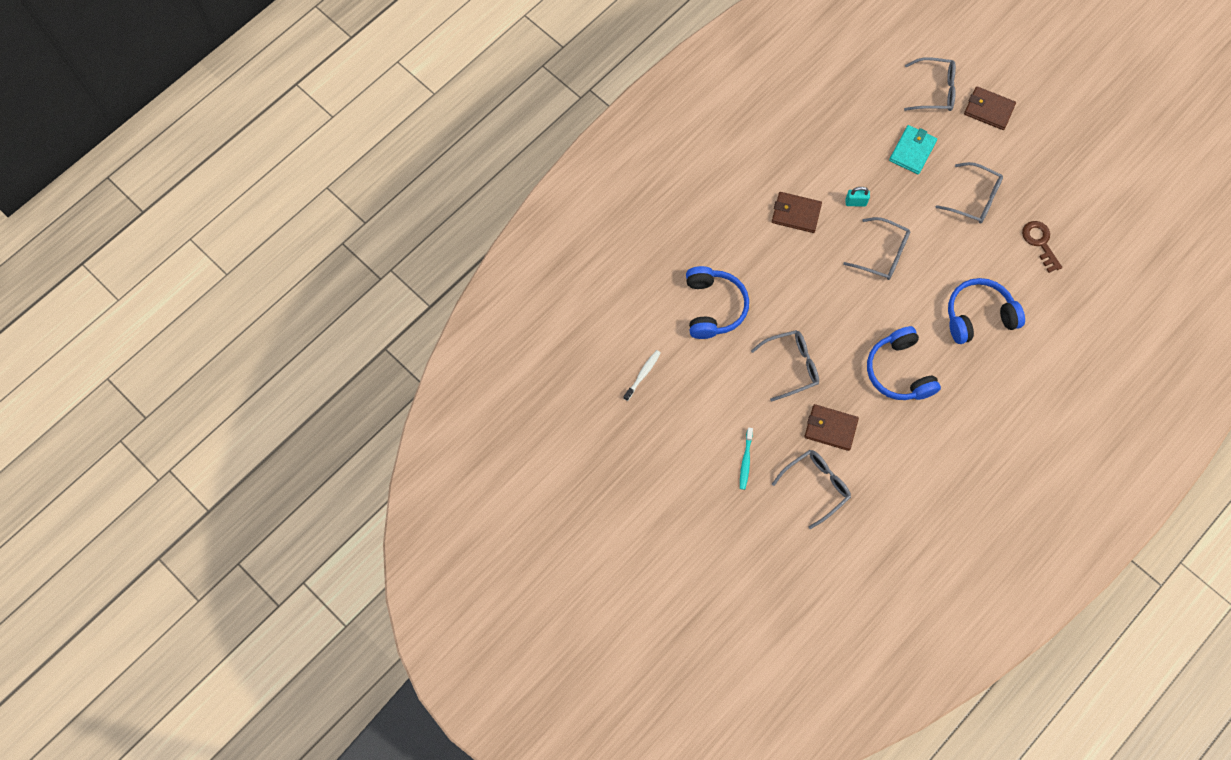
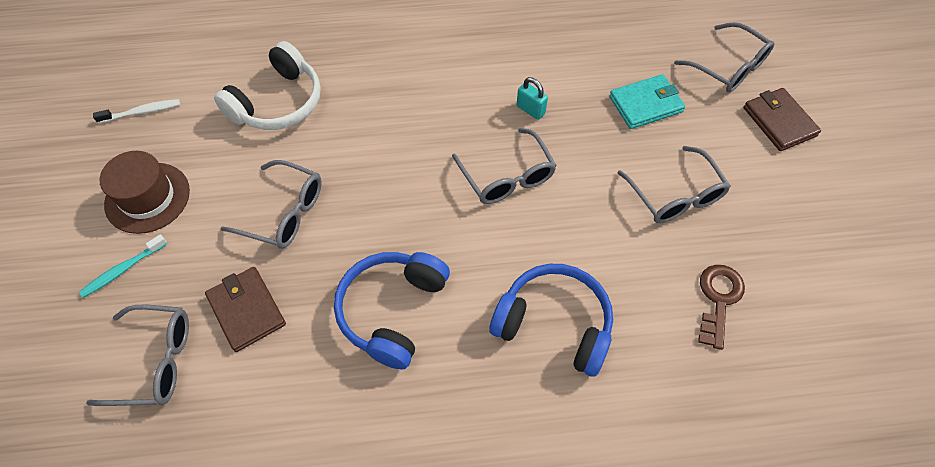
camera: 40 degrees right, 10 degrees down
(710, 417) = (147, 197): none -> brown hat
(713, 307) = (278, 102): blue headphones -> white headphones
(796, 213) = (456, 79): brown wallet -> none

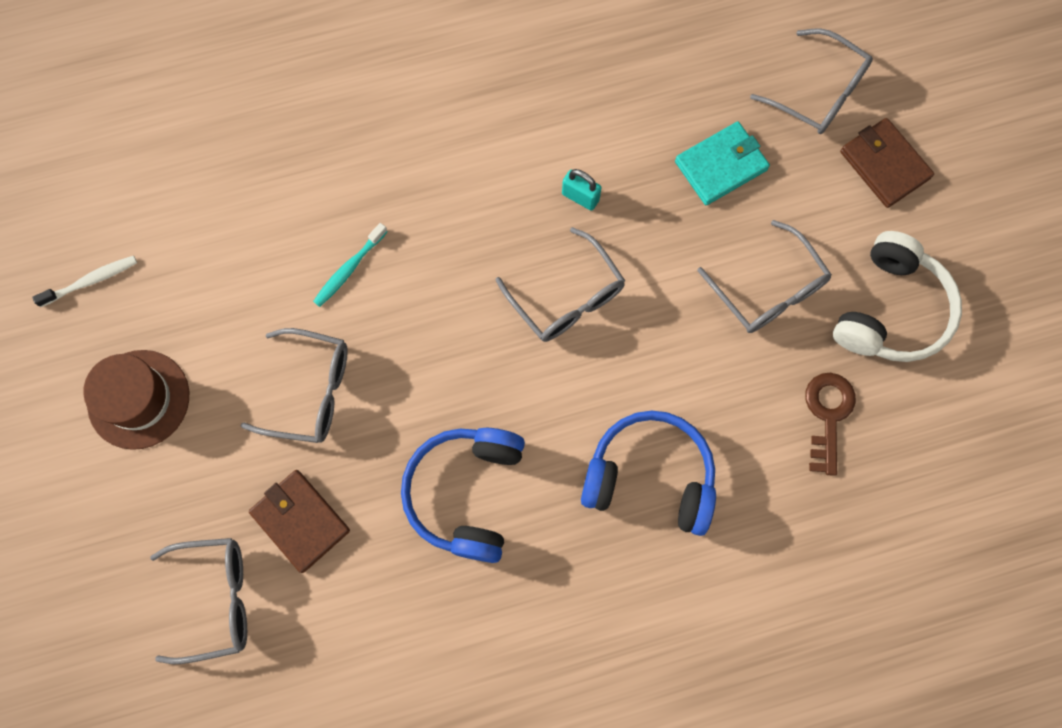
camera: 10 degrees left, 15 degrees up
(123, 269) = (141, 497): turquoise toothbrush -> turquoise toothbrush (349, 269)
(278, 102) = (261, 238): white headphones -> white headphones (890, 310)

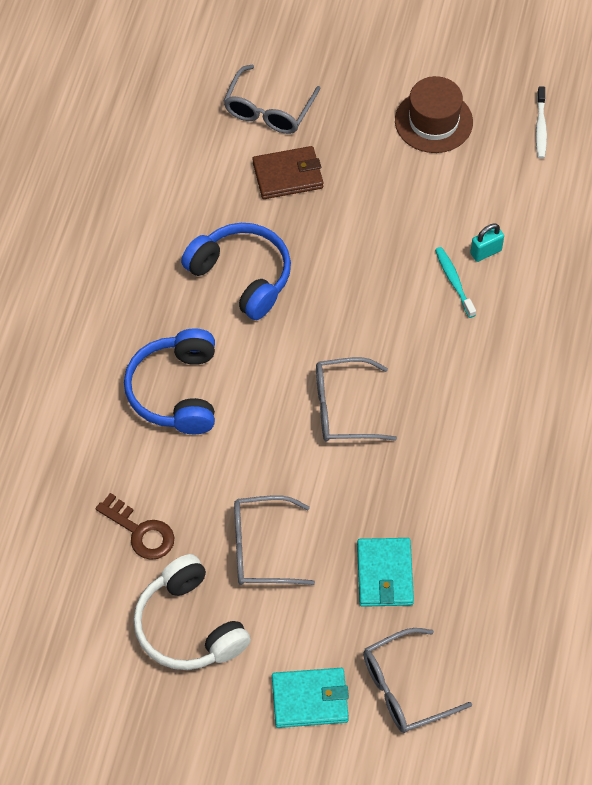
camera: 120 degrees right, 15 degrees down
(311, 391) = (375, 219): grey glasses -> none
(580, 197) = (419, 459): turquoise padlock -> turquoise padlock (486, 252)
(650, 477) = (176, 391): blue headphones -> blue headphones turned 135 degrees clockwise
(884, 165) = (310, 699): brown wallet -> turquoise wallet

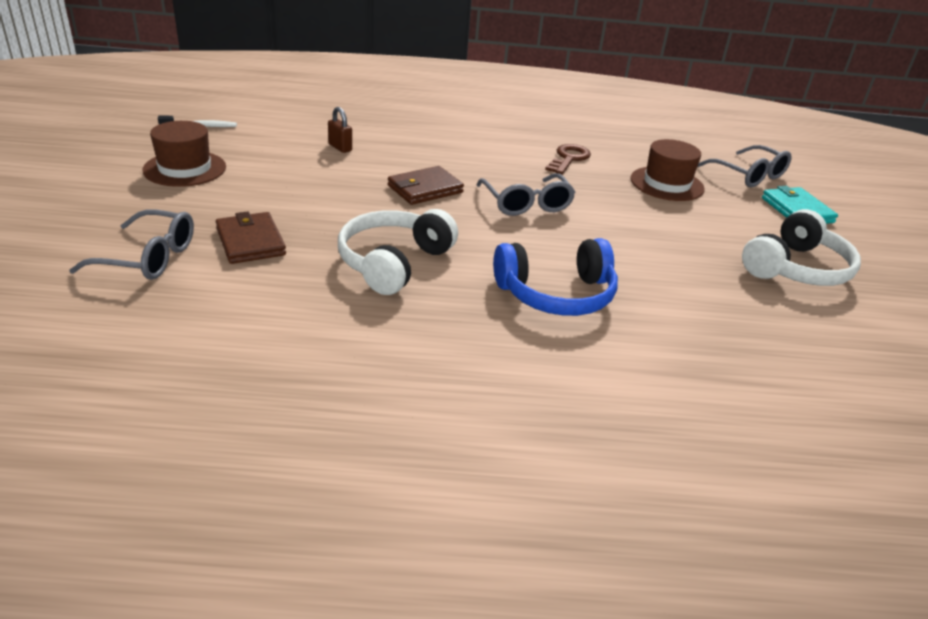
camera: 105 degrees left, 25 degrees down
(140, 532) = (730, 303): brown key -> brown key (569, 159)
(242, 276) = (394, 263): blue headphones -> white headphones
(261, 548) = (691, 237): grey glasses -> none
(381, 320) = (425, 189): none -> brown wallet
(384, 574) = (667, 184): turquoise wallet -> brown hat
(454, 281) = (374, 159): turquoise toothbrush -> none
(486, 252) = (340, 147): turquoise padlock -> brown padlock

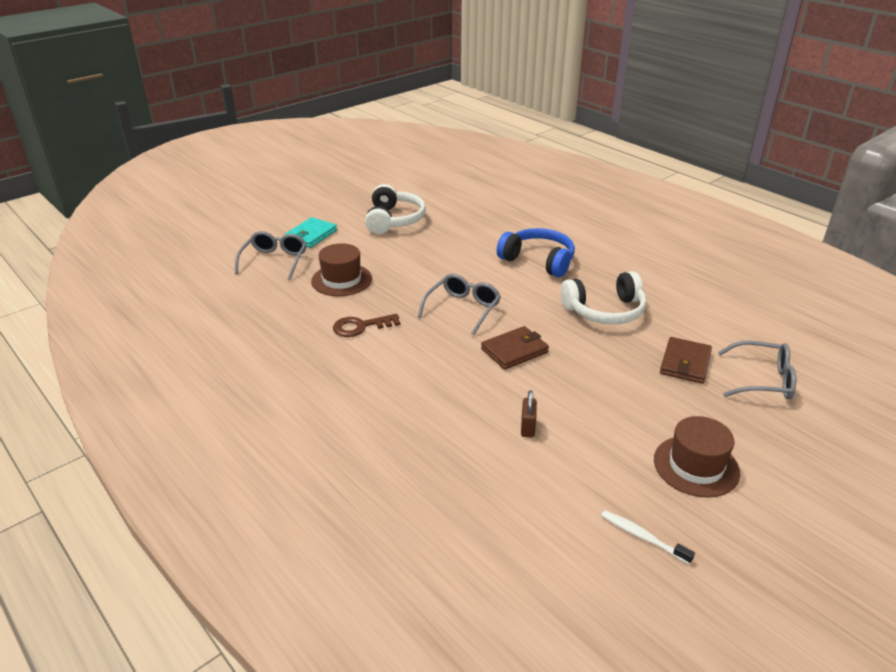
camera: 130 degrees left, 0 degrees up
(149, 258) = (763, 380): grey glasses -> grey glasses turned 135 degrees clockwise
(425, 189) = (514, 351): brown wallet -> brown wallet turned 45 degrees counterclockwise
(796, 268) = (393, 220): white headphones -> white headphones turned 90 degrees clockwise

